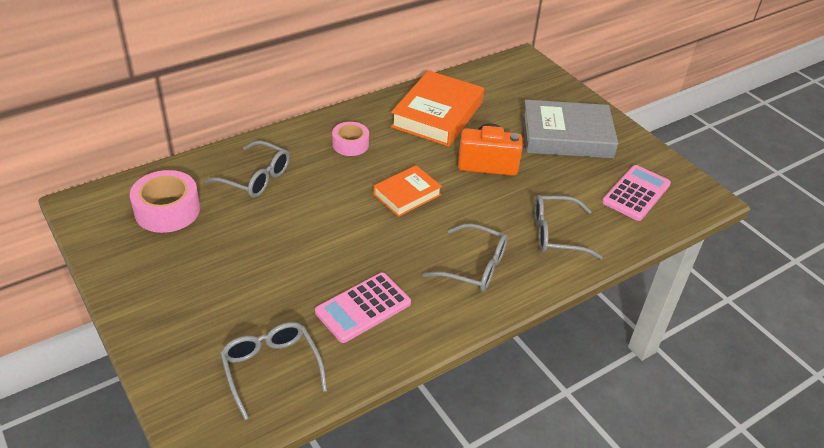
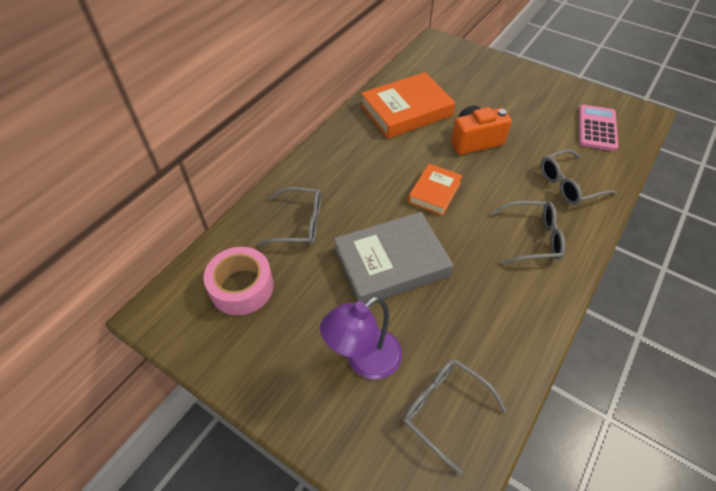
camera: 20 degrees left, 10 degrees up
(230, 305) = (364, 361): none -> purple lamp
(350, 144) = (357, 162): pink tape -> none
(363, 308) = (476, 314): pink calculator -> none
(437, 115) = (406, 111): orange book -> orange book turned 60 degrees clockwise
(566, 136) = (514, 97): grey book -> grey book (391, 263)

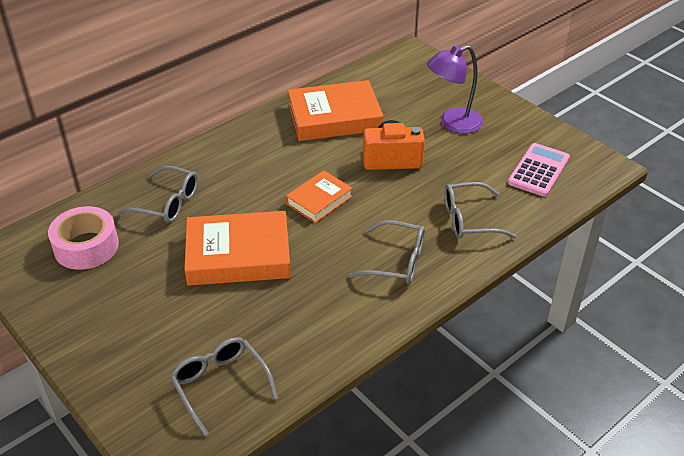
camera: 15 degrees right, 10 degrees down
(364, 361) = (167, 330): purple lamp -> purple lamp (453, 123)
(391, 263) = (238, 255): grey book -> orange book

